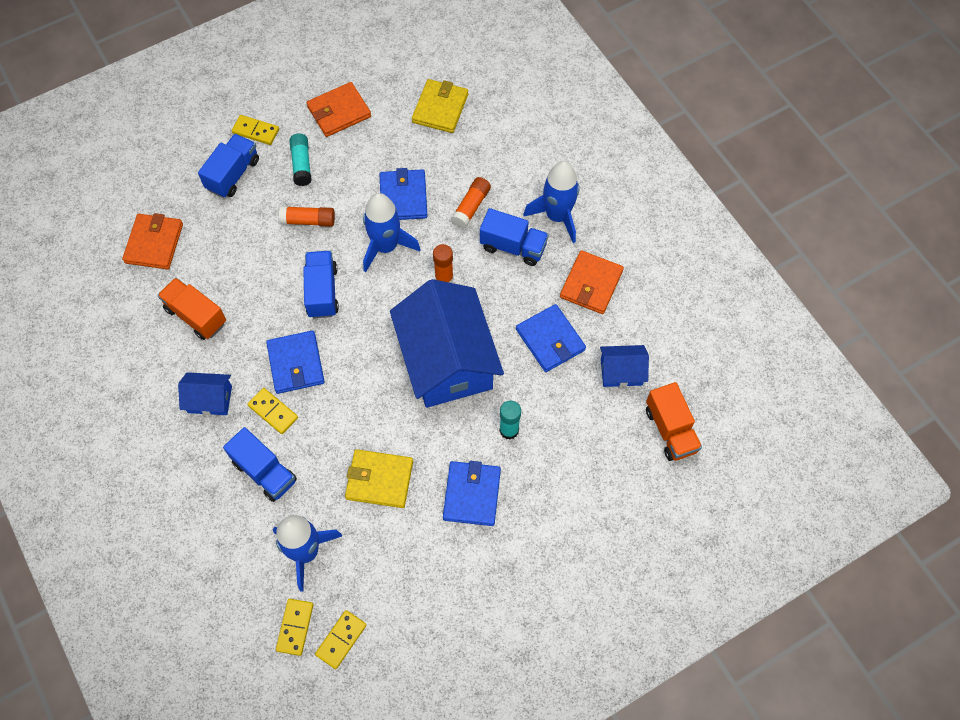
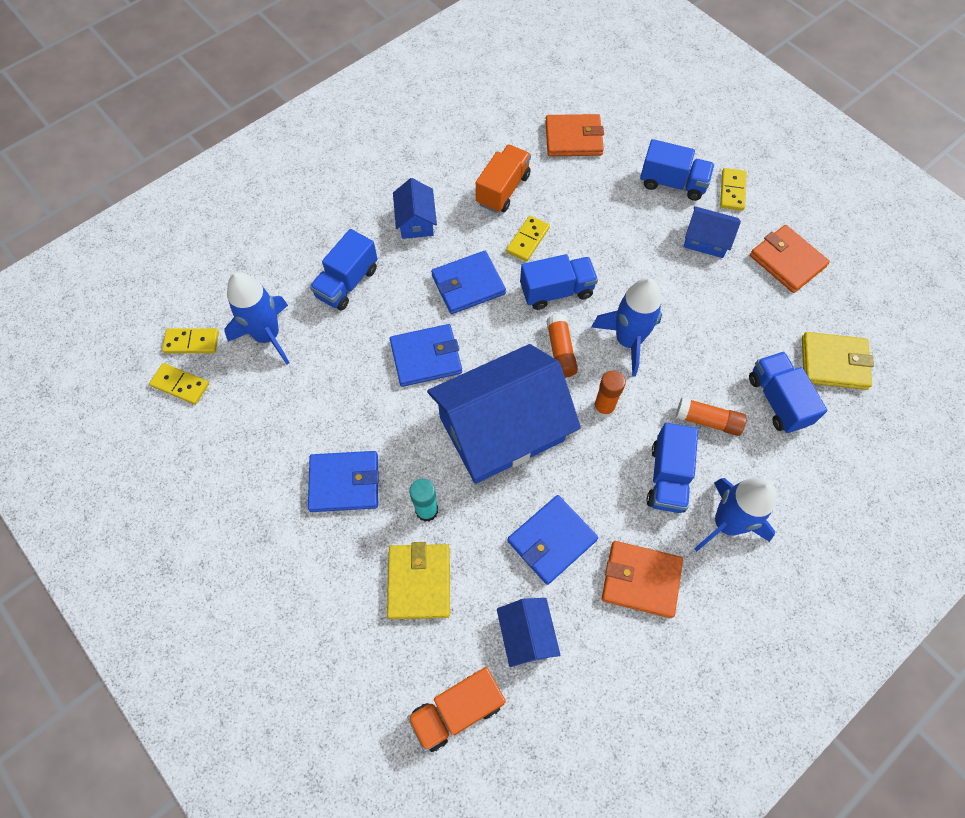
camera: 80 degrees right, 0 degrees up
(273, 411) = (412, 276): yellow domino -> yellow domino (528, 240)
(301, 164) = (706, 240): turquoise glue stick -> blue house
(308, 221) = (638, 261): orange glue stick -> orange glue stick (560, 351)
(379, 480) = (350, 387): yellow wallet -> yellow wallet (419, 582)
(403, 197) = (697, 346): blue wallet -> blue wallet (426, 357)
(464, 155) = (778, 400): none -> blue truck

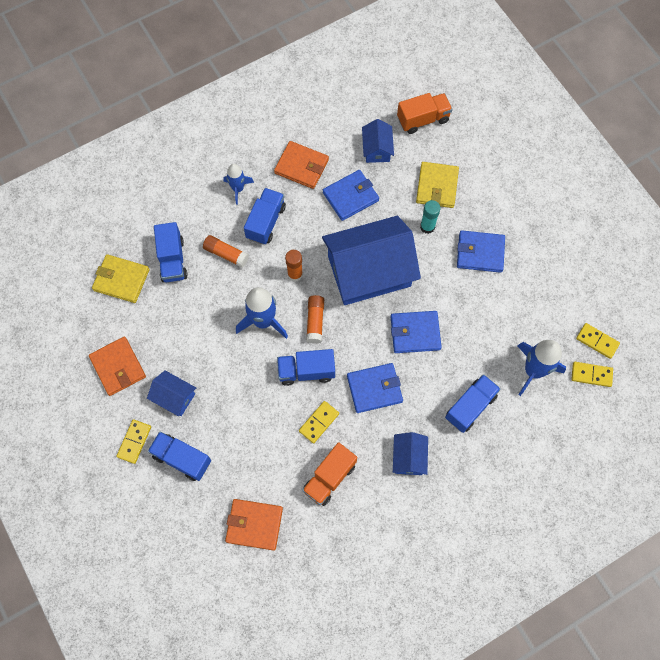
camera: 170 degrees left, 5 degrees up
(727, 523) = (238, 189): blue rocket -> blue rocket, size x0.62

